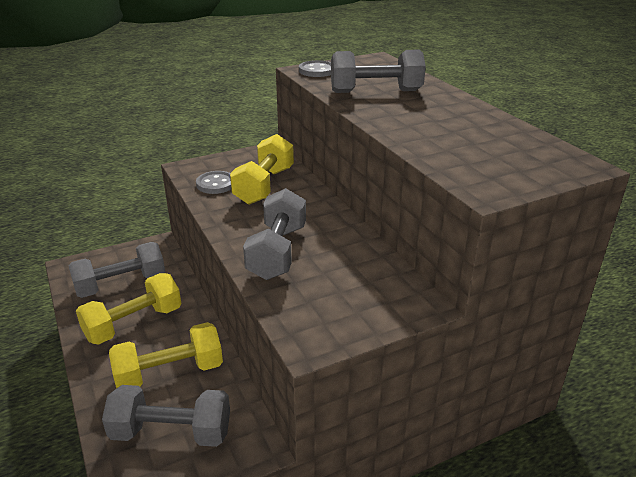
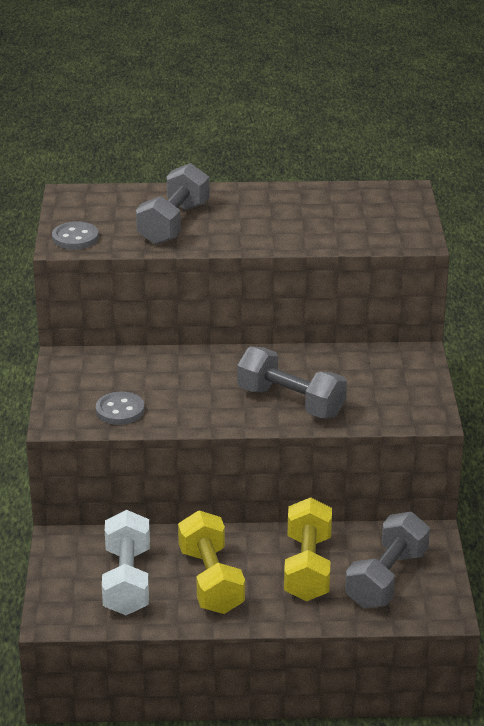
camera: 65 degrees left, 0 degrees up
(121, 284) = (127, 581): grey dumbbell -> white dumbbell
(264, 186) = (152, 381): yellow dumbbell -> none

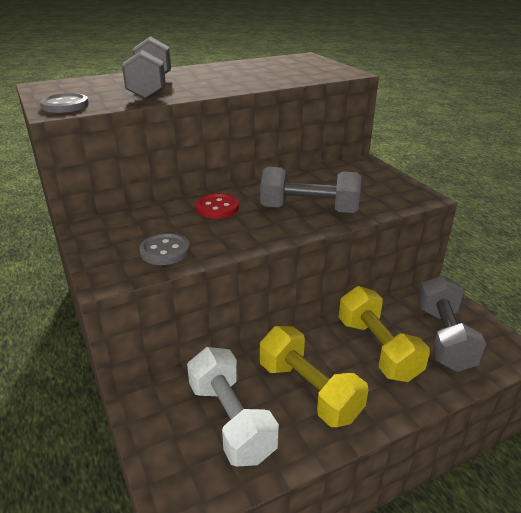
camera: 25 degrees left, 0 degrees up
(200, 375) = (217, 208): none -> red button

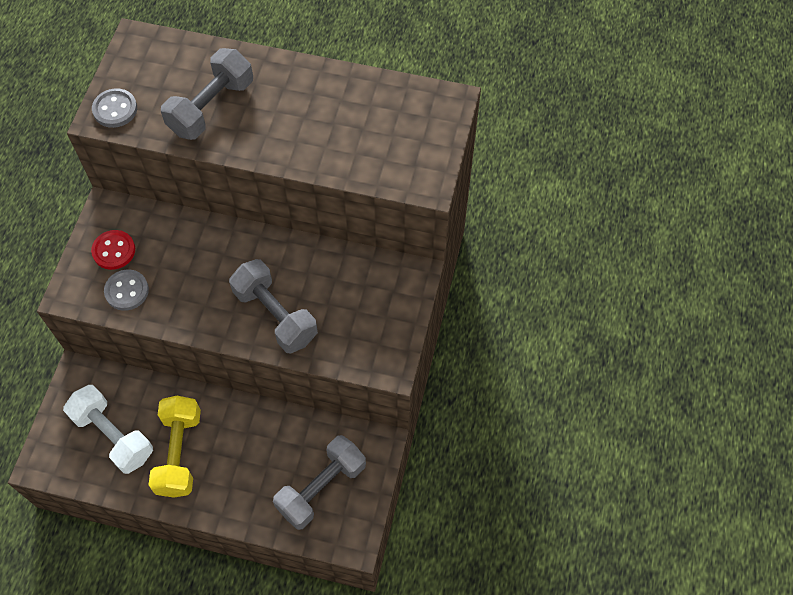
camera: 40 degrees right, 30 degrees up
(217, 208) = (212, 259): red button -> red button (114, 251)
(231, 420) = (113, 436): white dumbbell -> white dumbbell turned 60 degrees counterclockwise
(377, 349) = (262, 457): yellow dumbbell -> none

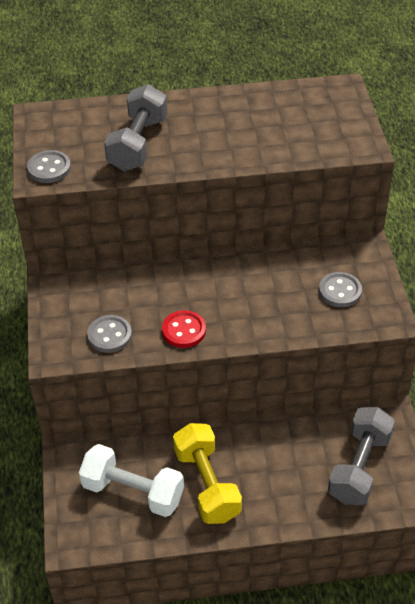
camera: 20 degrees left, 15 degrees down
(114, 251) = (78, 308): red button -> red button (184, 330)
(276, 315) = (262, 312): grey dumbbell -> none
(360, 318) = (340, 291): none -> grey button

